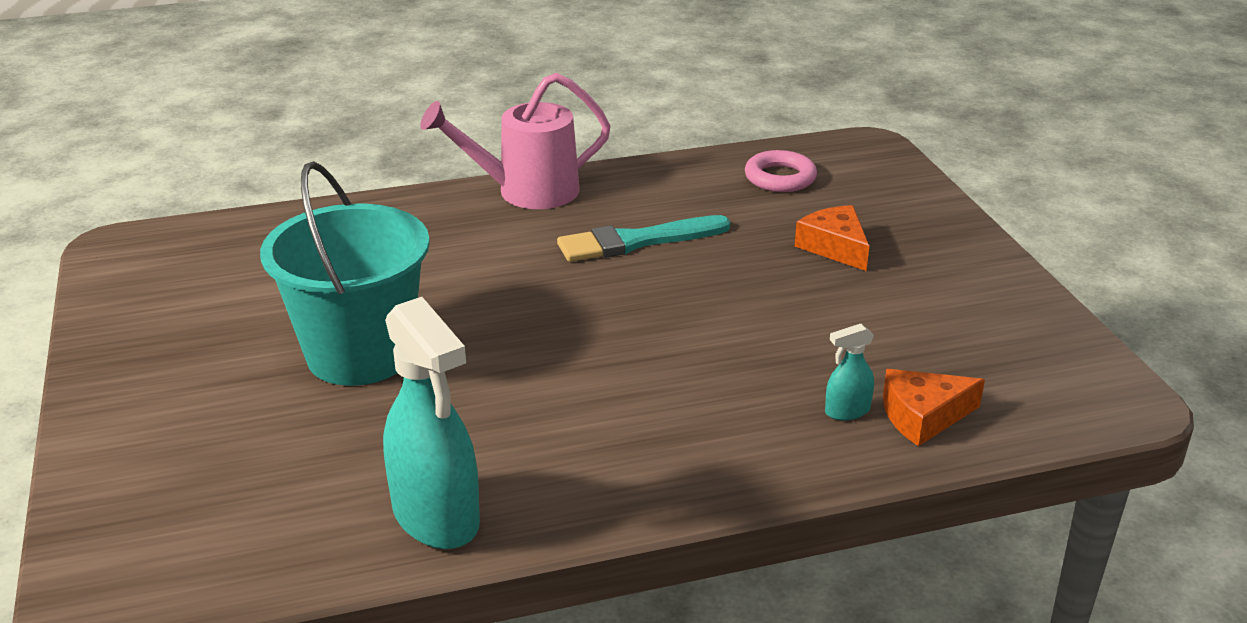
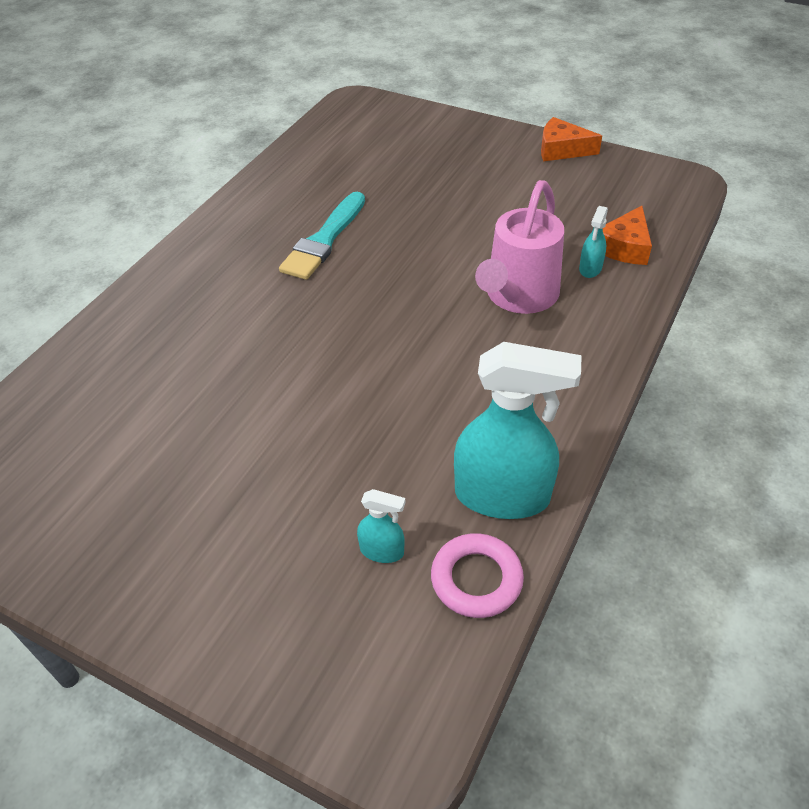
camera: 45 degrees left, 15 degrees up
(291, 481) = (382, 551): none -> turquoise spray bottle
(360, 354) = (277, 434): turquoise bucket -> none
(525, 192) = (197, 250): pink watering can -> pink watering can (518, 297)
(780, 178) = (339, 149): pink ring -> pink ring (476, 579)
(835, 247) = (436, 176): orange cheese -> orange cheese (562, 149)

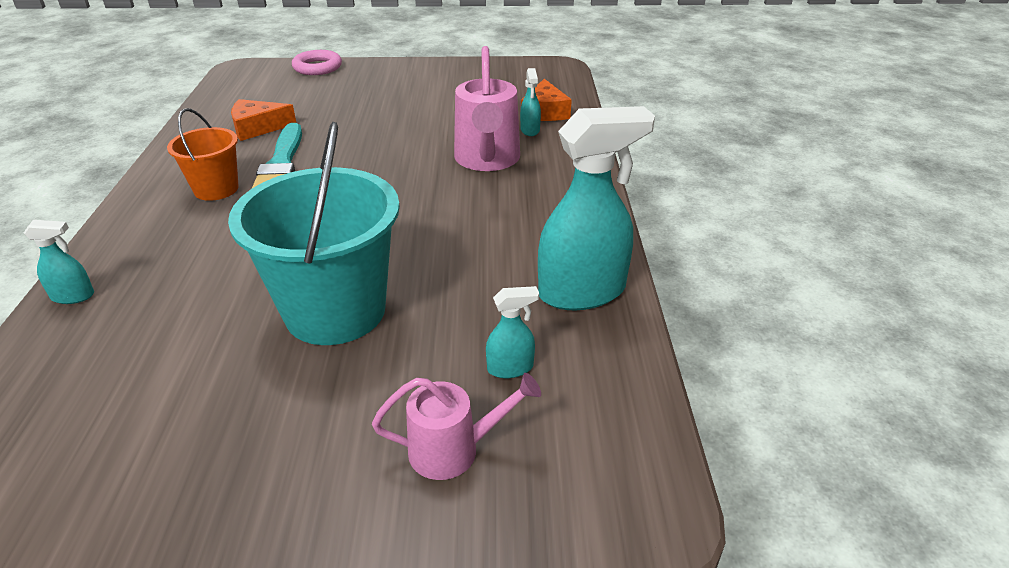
camera: 30 degrees left, 10 degrees down
(98, 335) = (73, 296): none -> turquoise spray bottle
(255, 253) = (216, 189): none -> orange bucket
(277, 428) = (335, 311): none -> turquoise bucket
(287, 609) = (455, 450): none -> pink watering can
(476, 579) = (609, 357): pink ring -> pink ring (317, 67)
(562, 149) = (448, 66): orange cheese -> orange cheese (258, 128)

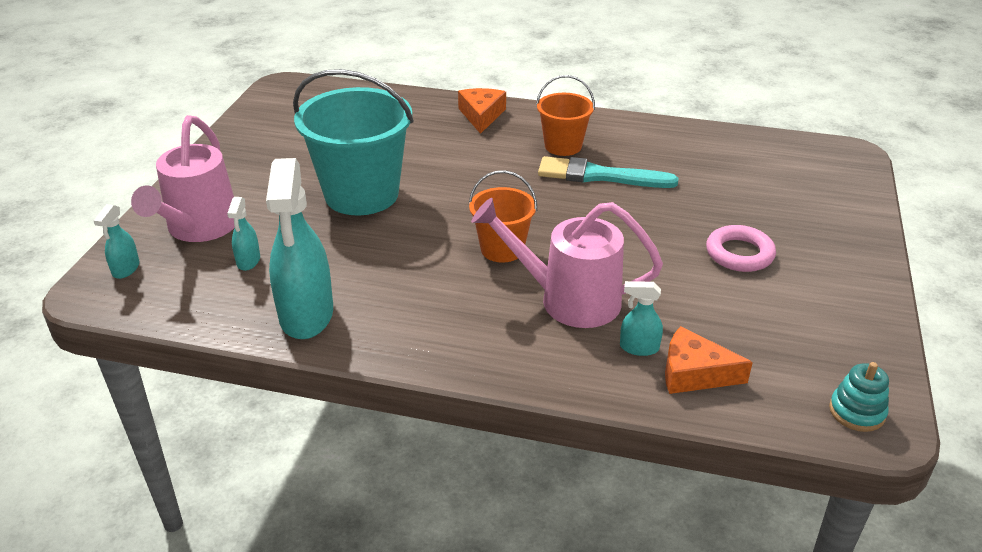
camera: 105 degrees right, 0 degrees up
(73, 296) = (439, 103): turquoise spray bottle -> turquoise spray bottle (126, 269)
(258, 128) = (683, 164): orange cheese -> orange cheese (481, 115)
(317, 67) = (856, 202): pink ring -> pink ring (739, 254)
(425, 198) = (502, 249): none -> orange bucket
(455, 450) = (199, 229): pink watering can -> pink watering can, size x1.65
(548, 71) = (857, 412): none -> turquoise stacking toy

